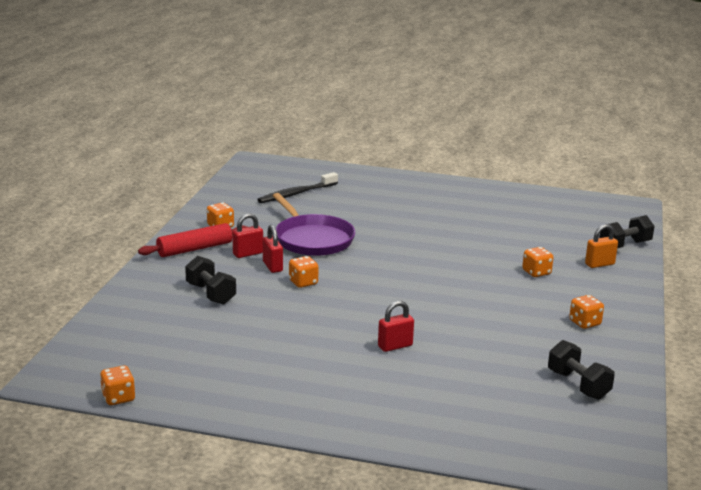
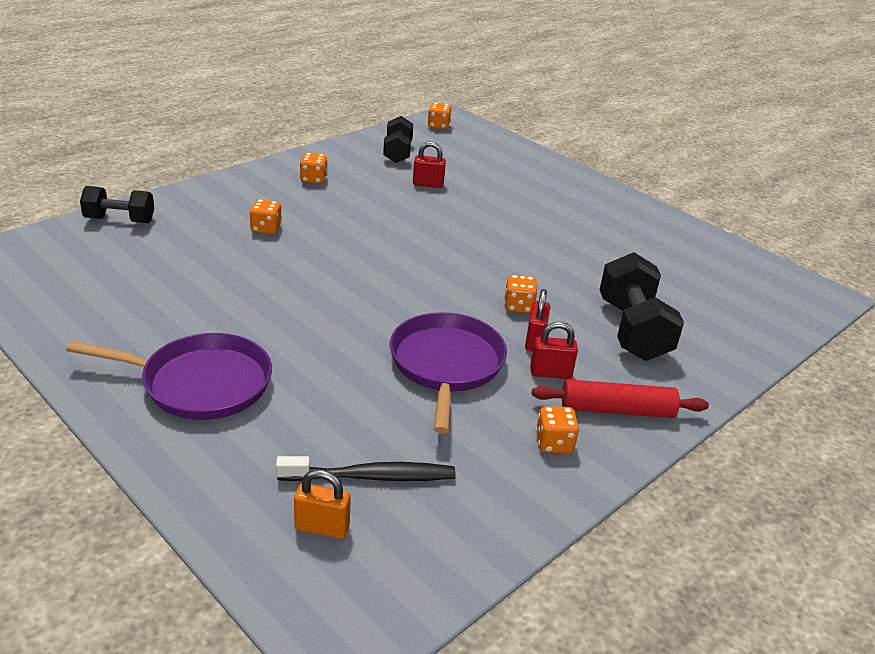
camera: 150 degrees left, 10 degrees up
(118, 398) = (763, 260): orange dice -> orange dice (438, 126)
(211, 294) = (633, 330): black dumbbell -> black dumbbell, size x1.56
(395, 346) = (497, 218): red padlock -> red padlock (428, 184)
(420, 197) = (201, 383): none -> purple pan
(599, 264) = (190, 213): orange padlock -> orange padlock (322, 527)

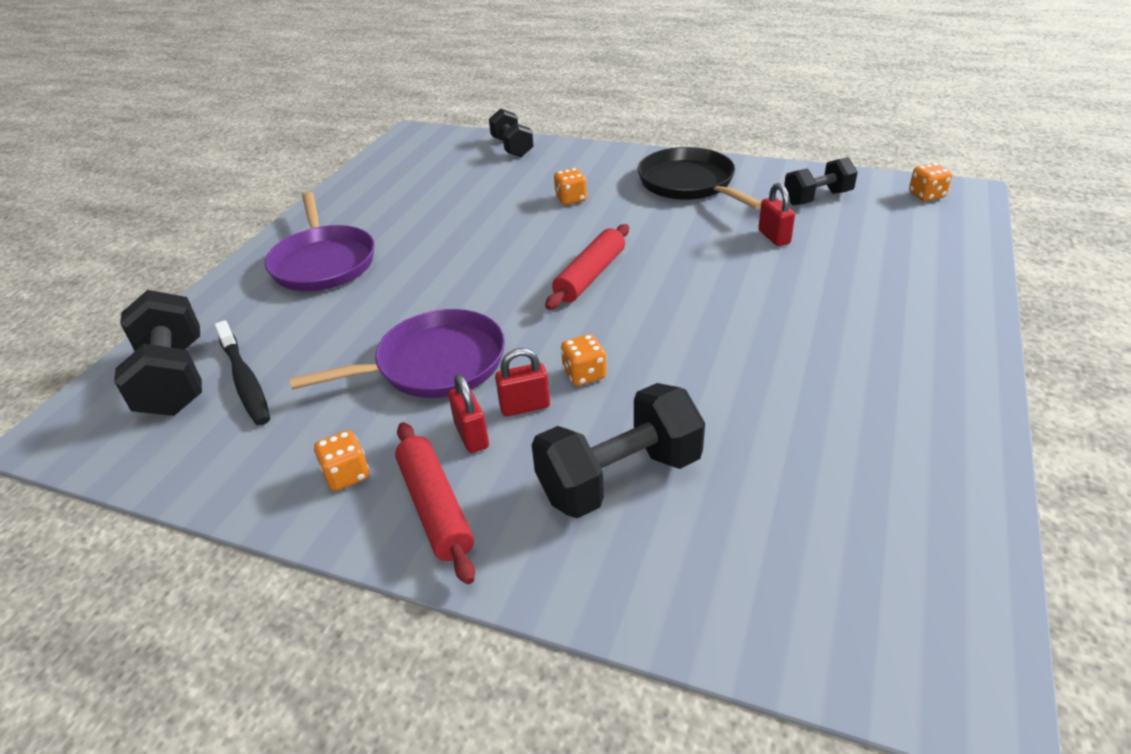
camera: 70 degrees right, 5 degrees up
(313, 179) = (689, 183): orange dice -> black pan
(322, 527) = (174, 379): orange padlock -> black dumbbell
(396, 262) = (590, 276): none -> red rolling pin

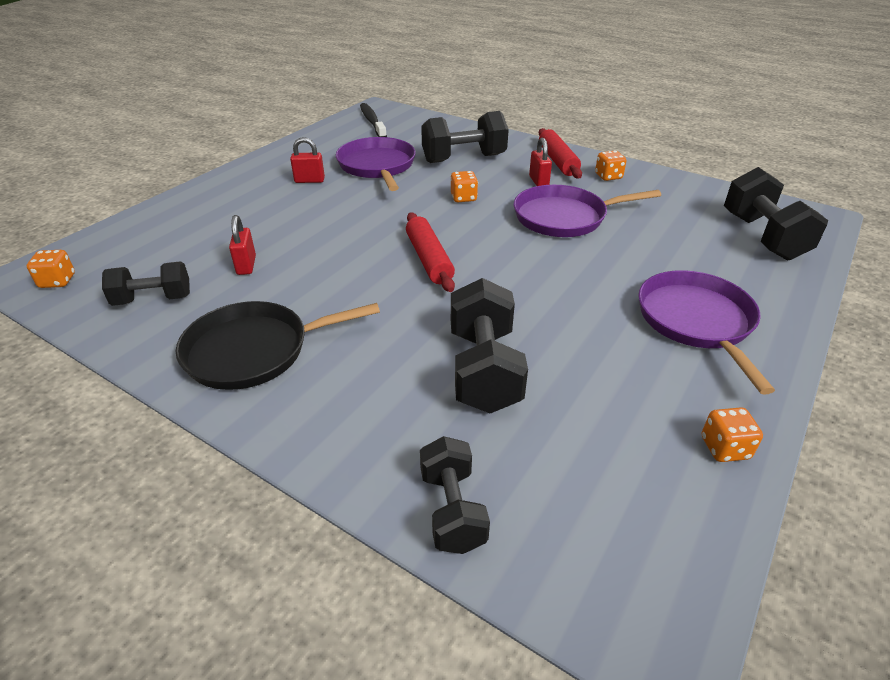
camera: 170 degrees left, 0 degrees up
(245, 380) = (704, 228): black toothbrush -> black toothbrush (372, 122)
(508, 201) = (484, 370): none -> black dumbbell
(525, 406) = (505, 189): red padlock -> red padlock (309, 180)
(571, 199) = (406, 357): orange dice -> orange dice (724, 448)
(590, 276) = (429, 259): red rolling pin -> red rolling pin turned 60 degrees counterclockwise
(689, 183) = (254, 351): black pan -> black pan turned 90 degrees clockwise
(763, 422) = (377, 166): none -> purple pan

